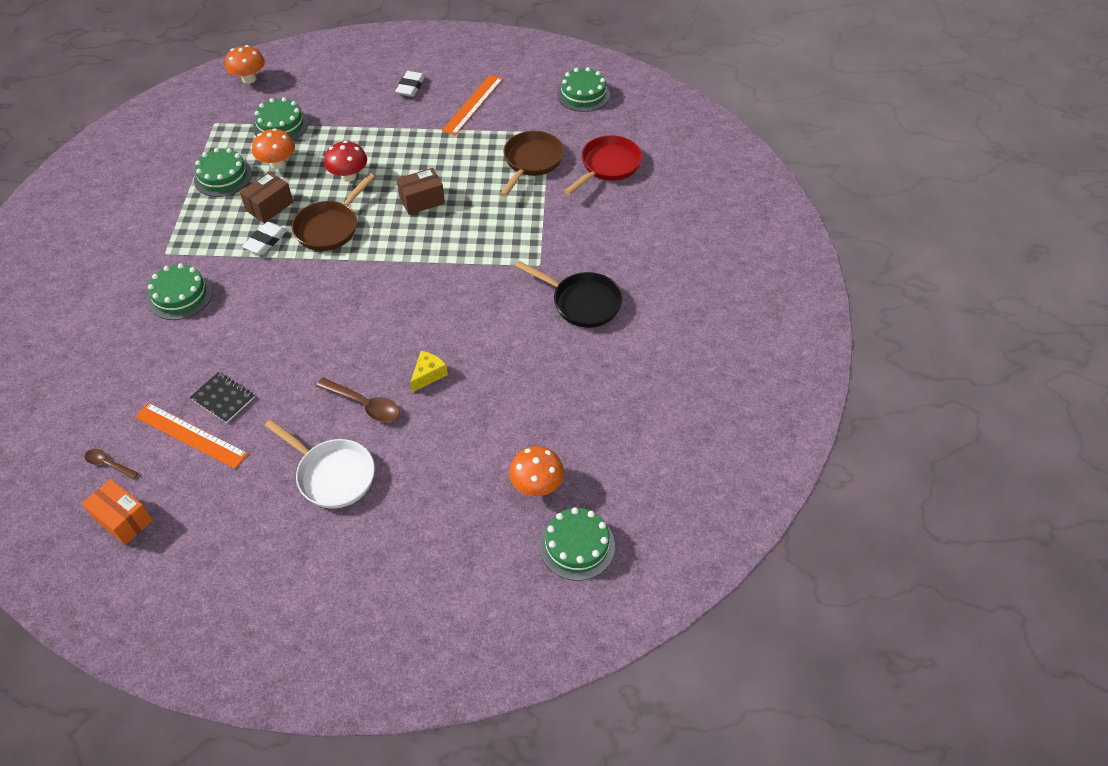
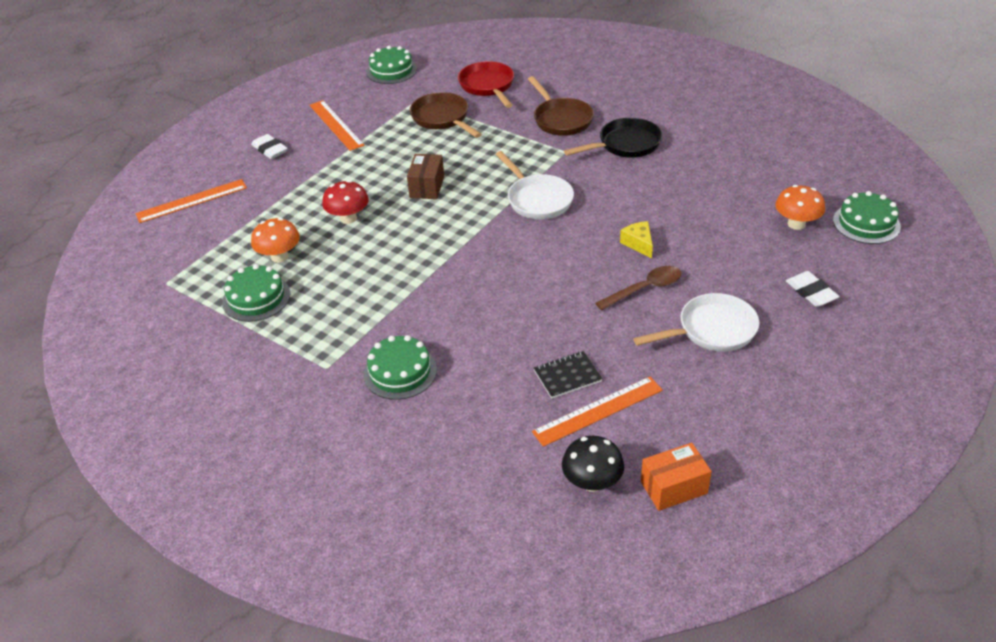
camera: 55 degrees left, 10 degrees down
(108, 464) = (592, 482): brown spoon -> black mushroom
(249, 79) = (127, 242): orange mushroom -> none
(266, 241) = (381, 293): white eraser -> white eraser (811, 292)
(269, 206) = (335, 278): brown box -> none
(280, 125) = (225, 240): green cake -> none
(317, 83) = (192, 201): none -> orange ruler
(330, 227) = (405, 248): brown pan -> brown pan (561, 119)
(450, 278) = (537, 199): none -> white pan

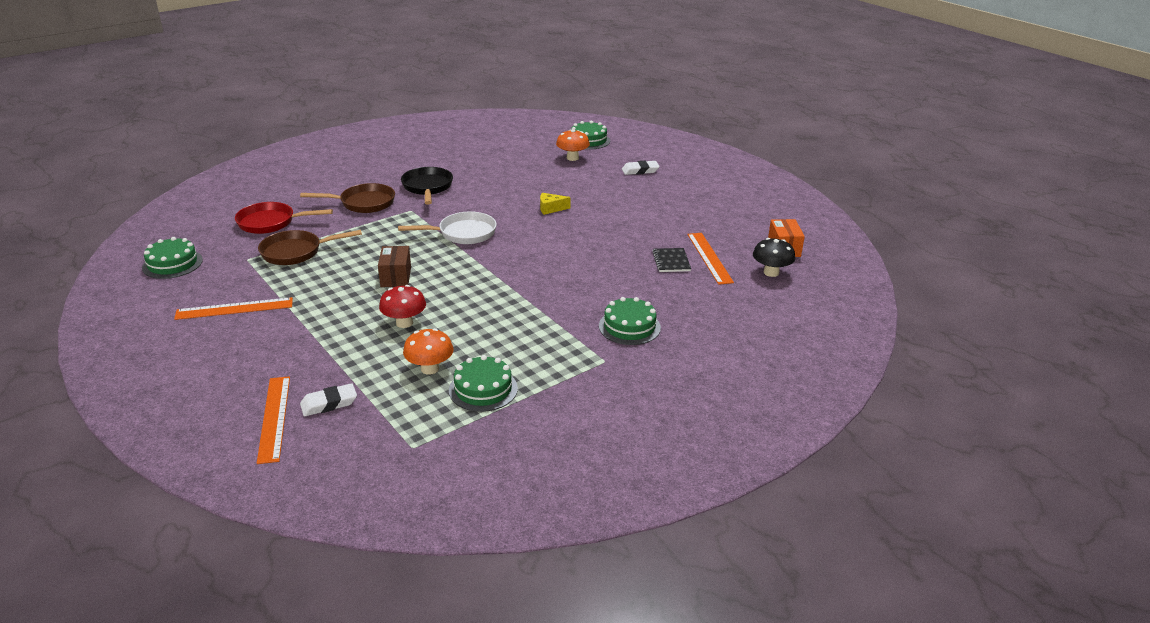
camera: 75 degrees left, 10 degrees down
(270, 150) = (232, 354): white eraser -> white eraser (329, 403)
(427, 187) = (396, 277): brown box -> brown box turned 60 degrees clockwise
(644, 289) = (600, 217): brown spoon -> none
(712, 330) = (655, 206): white pan -> none

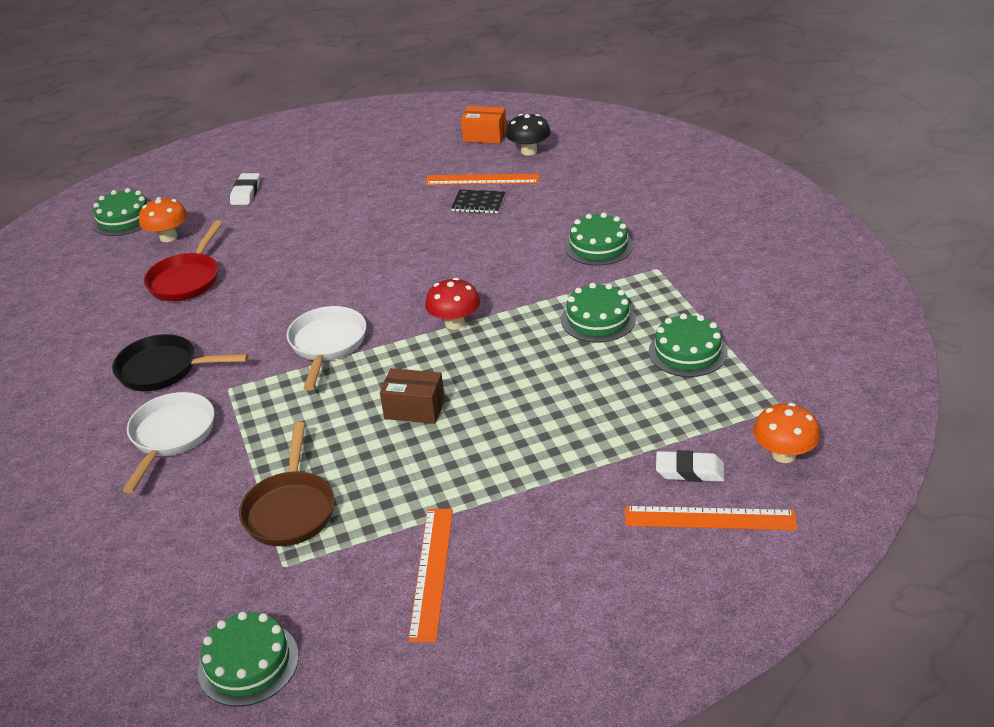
camera: 70 degrees left, 5 degrees up
(270, 223) = (170, 543): red pan -> red pan (186, 280)
(329, 403) = (689, 471): white eraser -> white eraser turned 75 degrees counterclockwise
(363, 203) = (171, 436): brown pan -> white pan
(404, 323) = (532, 405): red mushroom -> red mushroom (455, 323)
(430, 369) = (638, 388): orange mushroom -> orange mushroom (783, 454)
(519, 339) = (598, 319): none -> green cake
(551, 209) = (303, 269): yellow cheese -> none

